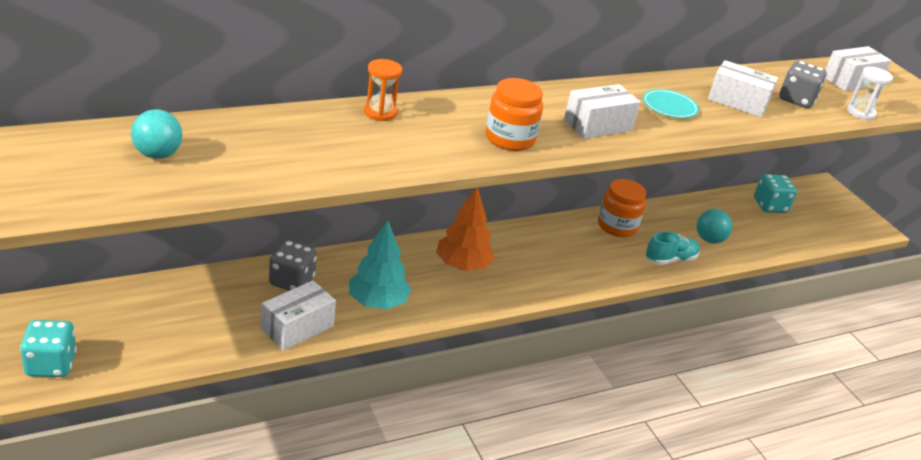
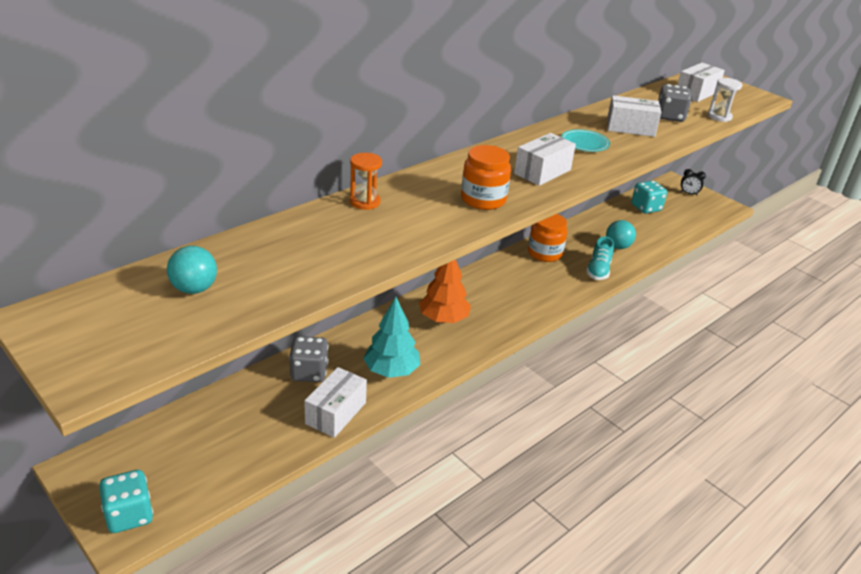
camera: 15 degrees left, 0 degrees up
(670, 259) = (598, 270): turquoise shoe -> turquoise shoe turned 150 degrees clockwise
(834, 202) = (688, 194): none -> black clock

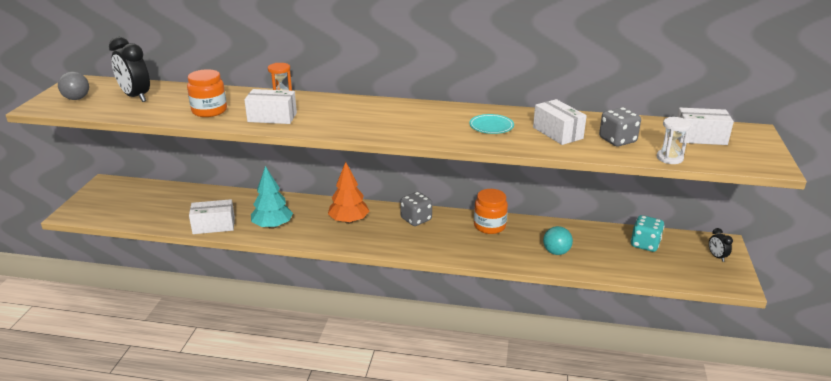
camera: 55 degrees right, 5 degrees down
(114, 338) = (77, 98): none -> grey ball
(129, 515) = (84, 209): turquoise dice -> none
(194, 289) = (136, 97): turquoise ball -> black clock
(309, 372) = (240, 203): grey dice -> grey dice (416, 219)
(483, 200) = (340, 123): orange jar -> orange jar (209, 111)
(542, 172) = (415, 127): white box -> white box (272, 117)
(598, 270) = (505, 255): turquoise shoe -> none

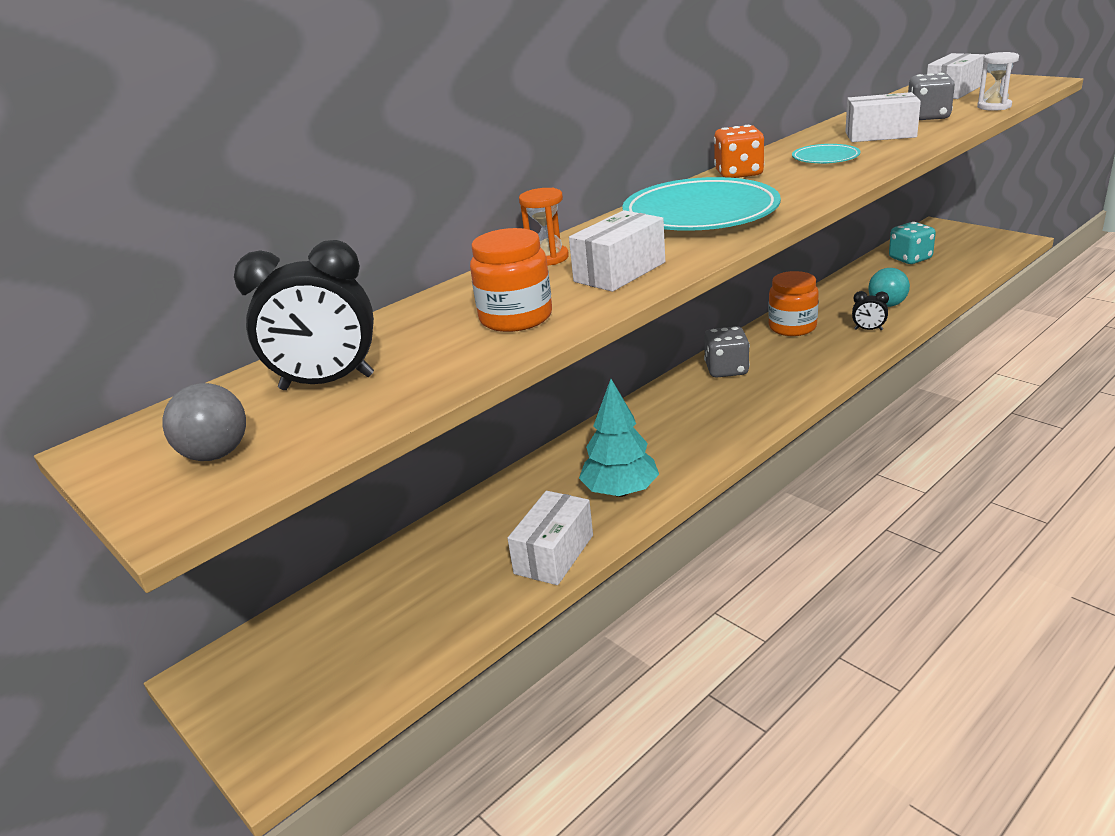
camera: 50 degrees left, 0 degrees up
(349, 221) = (677, 420): orange tree -> none
(366, 115) = (700, 213): none -> turquoise plate
(441, 110) = (739, 174): none -> orange dice
(717, 257) = (961, 235): black clock -> black clock (868, 329)

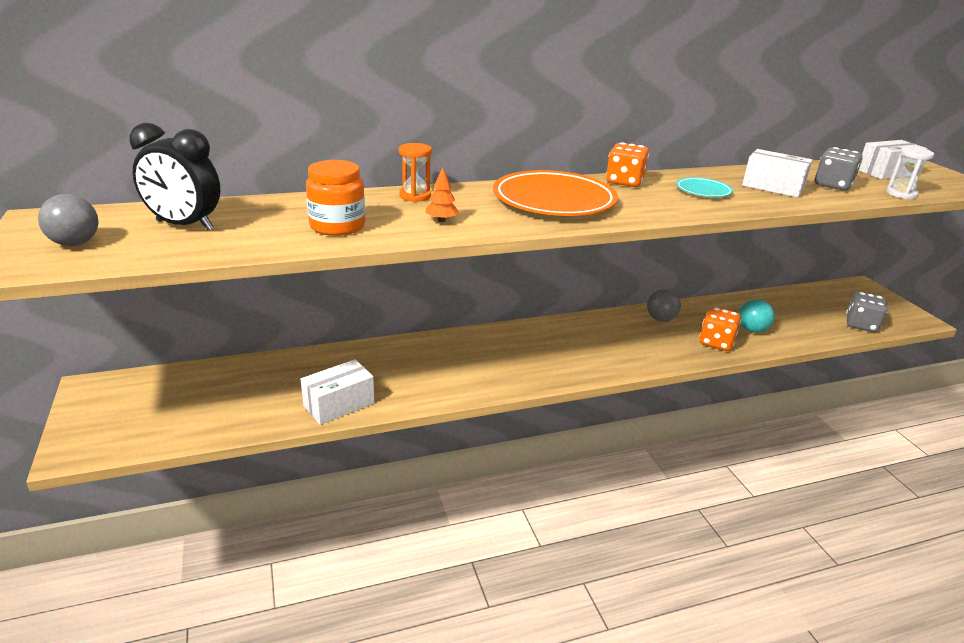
camera: 20 degrees right, 0 degrees up
(620, 272) = (441, 220): white box -> orange tree
(620, 491) = (421, 383): turquoise tree -> none
(700, 213) = (554, 200): turquoise plate -> orange plate
(726, 370) = (580, 331): grey dice -> grey dice (861, 325)
(792, 327) = (660, 319): orange jar -> grey ball
(868, 329) = (716, 342): black clock -> orange dice
(910, 258) = (810, 302): turquoise dice -> none

